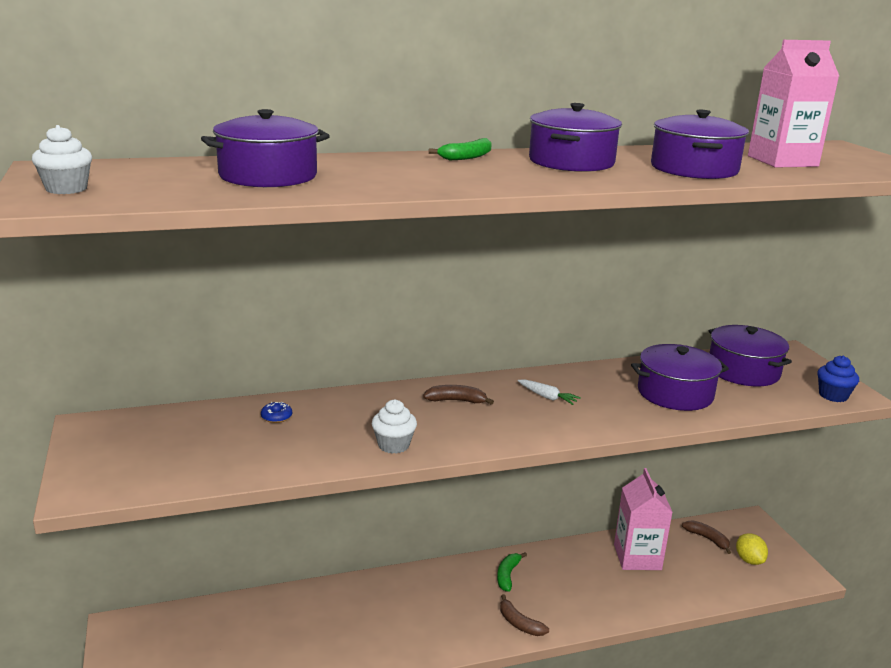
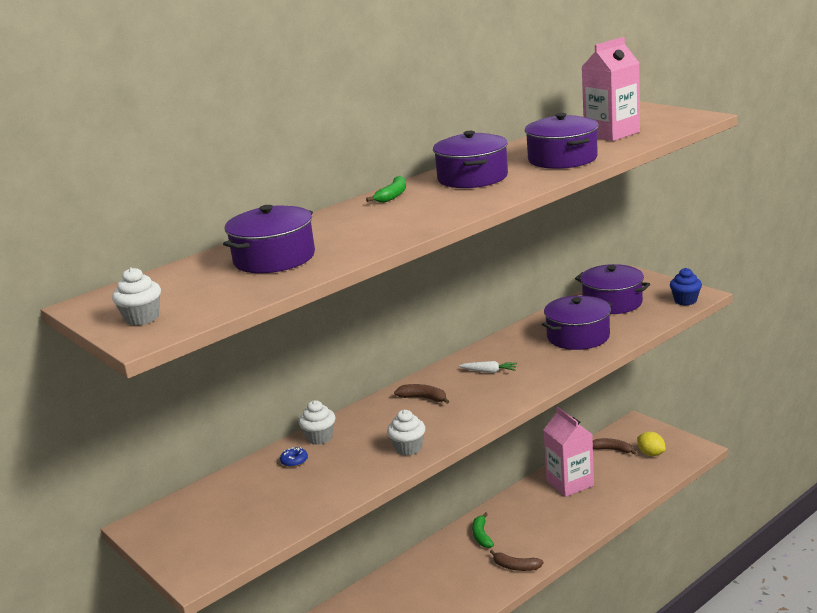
camera: 20 degrees left, 0 degrees up
(322, 403) = (319, 437): none -> white cupcake
(456, 401) = (423, 398): brown banana -> brown banana turned 45 degrees clockwise

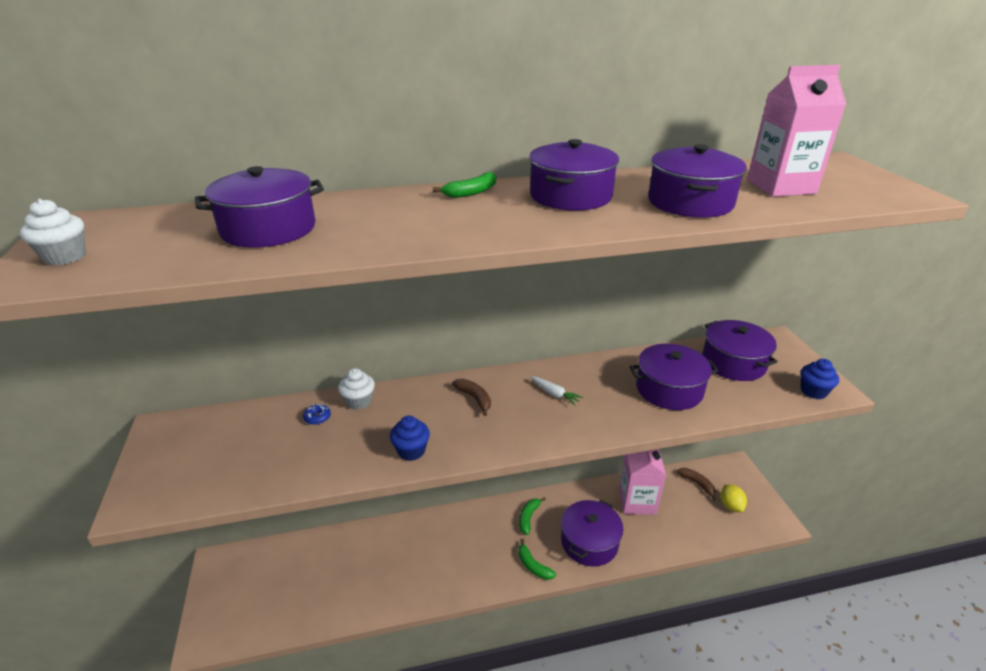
camera: 25 degrees right, 10 degrees up
(408, 448) = (411, 451): white cupcake -> blue cupcake
(516, 567) = (533, 565): brown banana -> green banana
(551, 529) = (589, 542): none -> purple pot

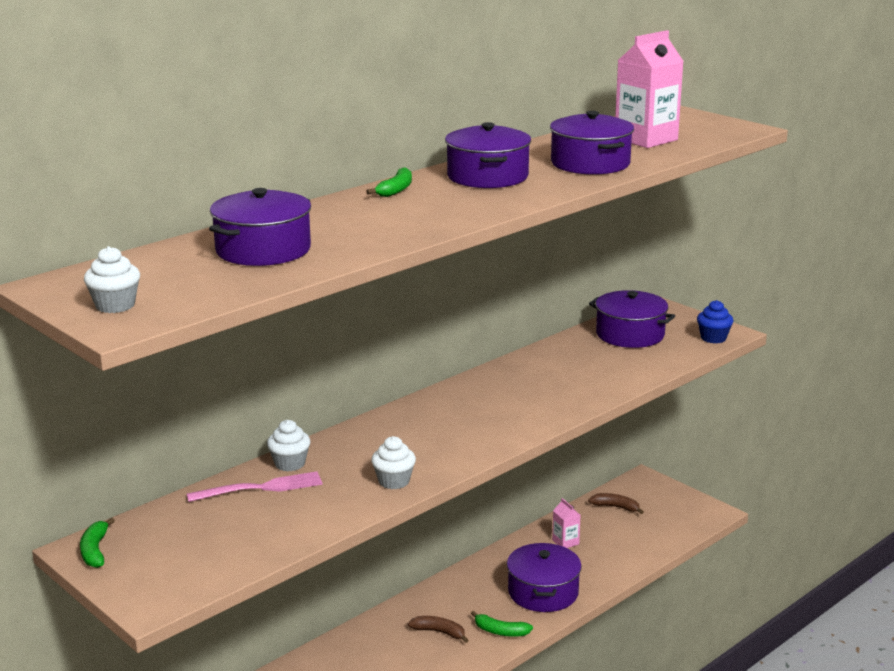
camera: 30 degrees left, 10 degrees down
(317, 417) = (260, 488): blue donut -> pink fork
(411, 451) = (394, 481): blue cupcake -> white cupcake
(474, 398) = (411, 427): brown banana -> brown banana (439, 632)
(528, 517) = (461, 595): green banana -> green banana (95, 551)
(554, 394) = (487, 402): white carrot -> none
(637, 501) = (565, 542): pink carton -> pink carton, size x0.49
(669, 389) = (590, 370): purple pot -> none
(730, 506) = (660, 514): yellow lemon -> none

